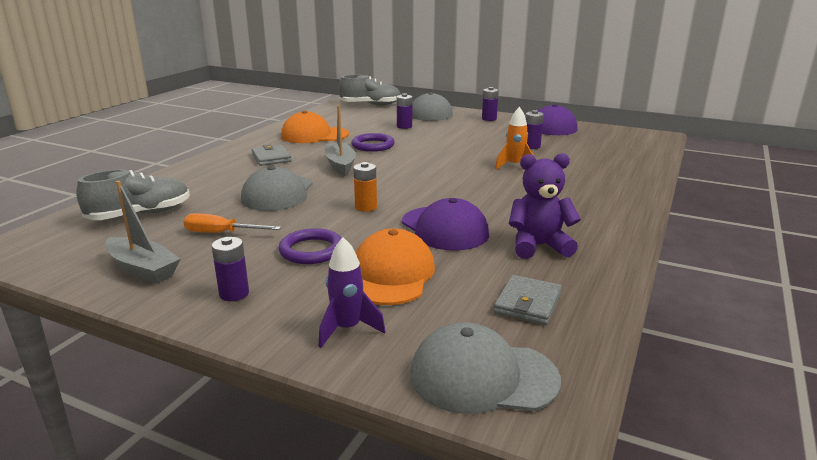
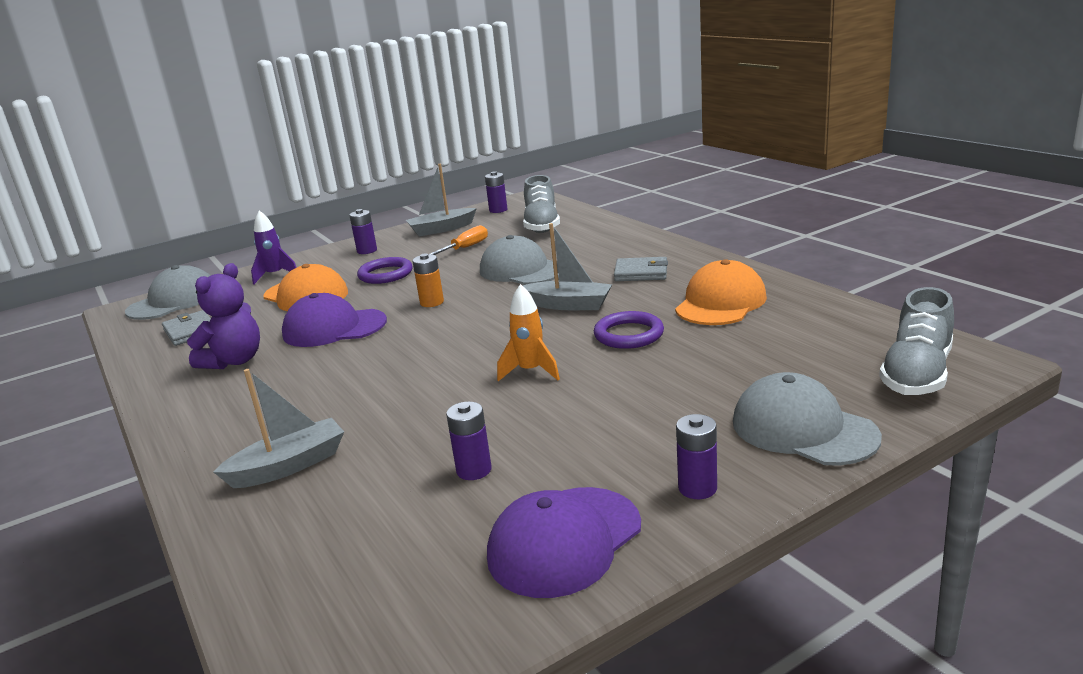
camera: 125 degrees right, 0 degrees up
(404, 126) = (713, 377): purple battery -> purple battery (498, 210)
(514, 166) = (416, 418): orange rocket -> orange rocket (530, 371)
(592, 178) = (289, 466): none -> grey boat

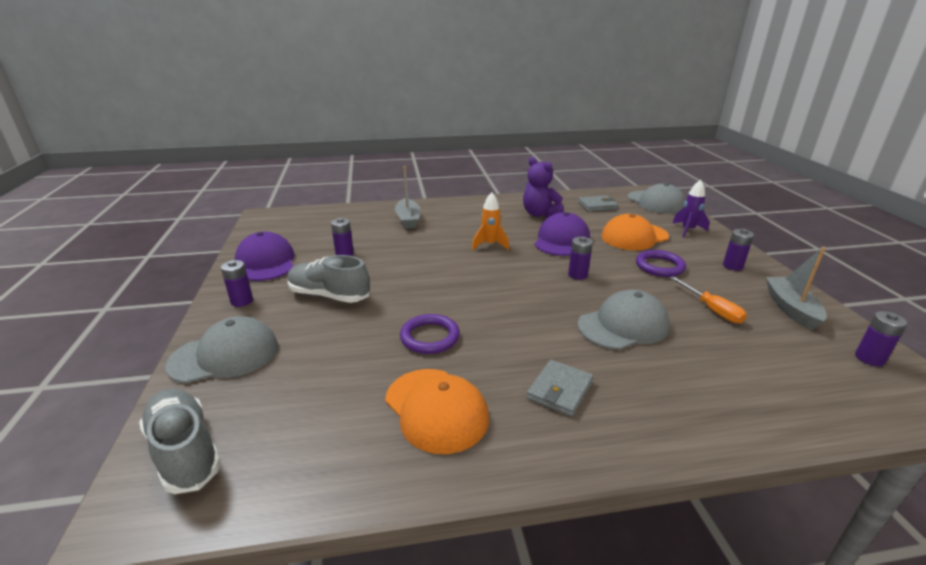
camera: 110 degrees right, 5 degrees up
(432, 302) = (577, 275): orange battery -> purple battery
(530, 371) = (422, 287): orange rocket -> orange rocket (490, 245)
(542, 225) = (782, 373): grey shoe -> grey shoe (329, 295)
(569, 305) = (516, 327): grey boat -> none

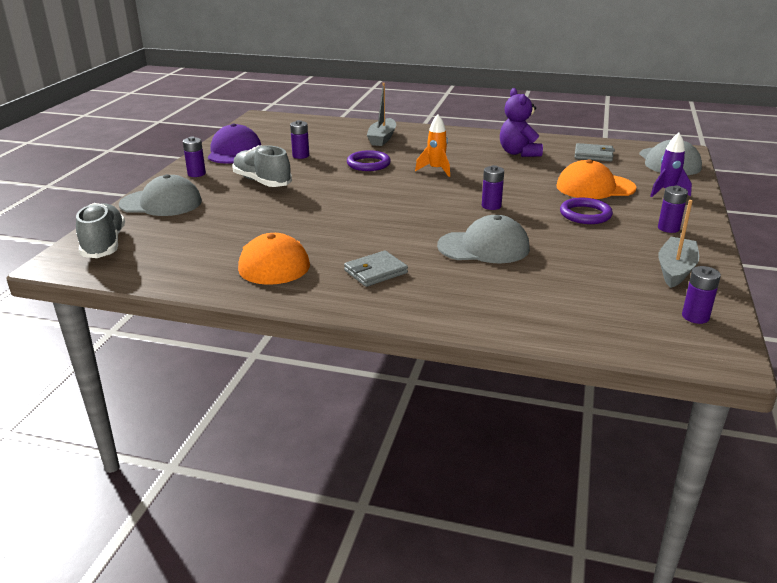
camera: 25 degrees right, 0 degrees up
(430, 337) = (312, 222): purple ring -> purple ring (368, 164)
(561, 240) = (512, 177): purple cap -> none
(711, 309) = (588, 254): orange screwdriver -> none

